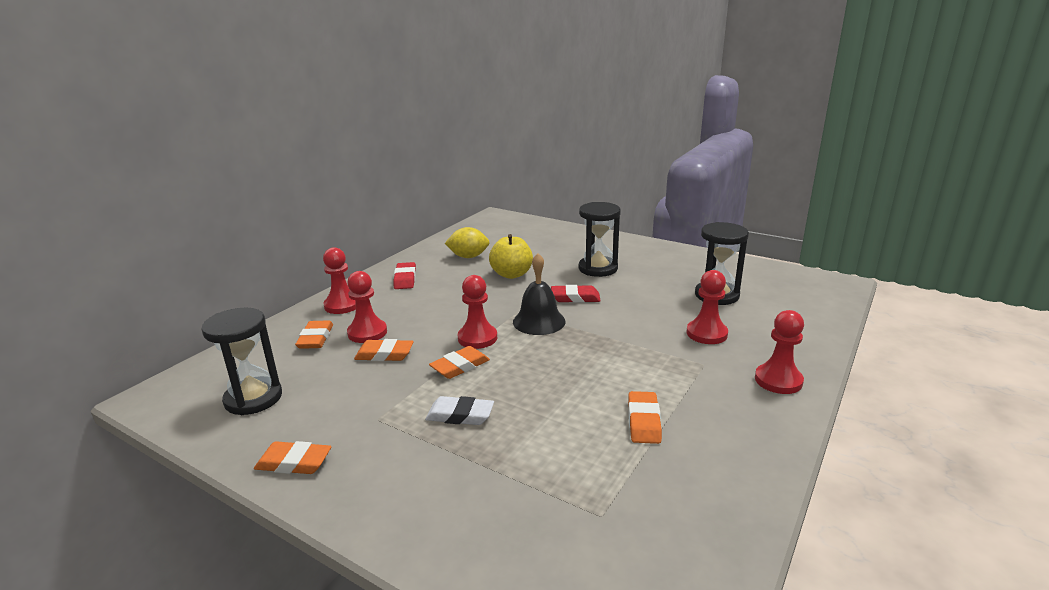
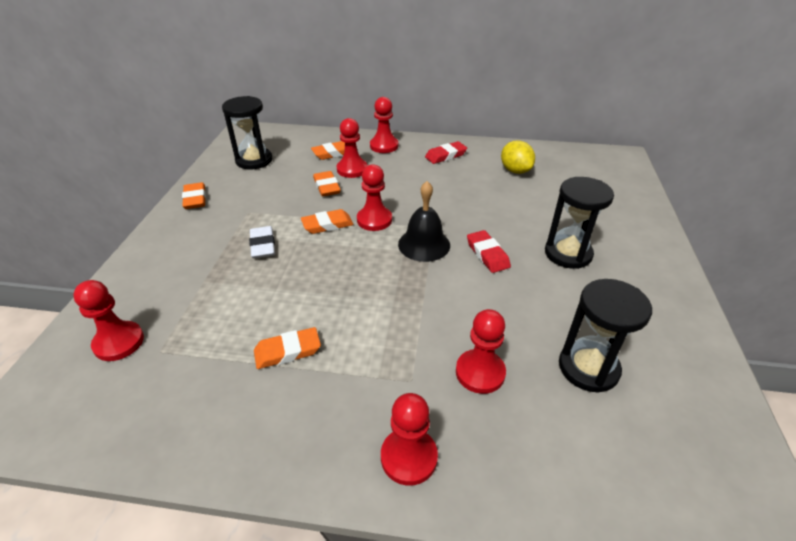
camera: 65 degrees right, 15 degrees up
(460, 366) = (327, 225): orange eraser -> orange eraser turned 45 degrees counterclockwise
(511, 274) = (502, 203): yellow apple -> none
(568, 553) = (119, 342): none -> red pawn

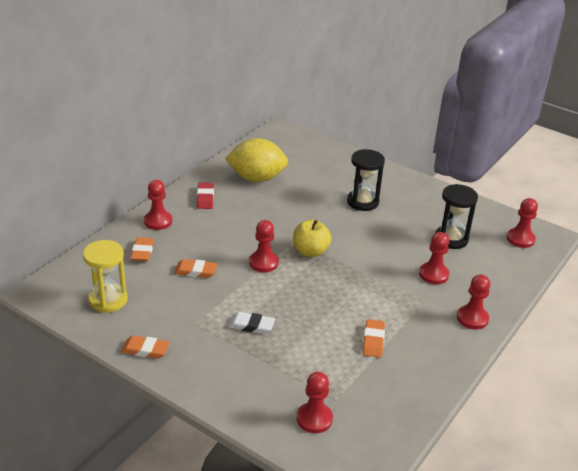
camera: 65 degrees left, 5 degrees down
(254, 160) = (108, 300): black hourglass -> yellow hourglass
(327, 225) = (251, 286): orange eraser -> none
(352, 169) = (181, 250): red pawn -> red pawn (520, 239)
(424, 244) = (310, 251): black bell -> yellow apple
(487, 254) = (340, 231): red eraser -> none
(515, 170) = (256, 178): yellow lemon -> yellow lemon, size x1.67

